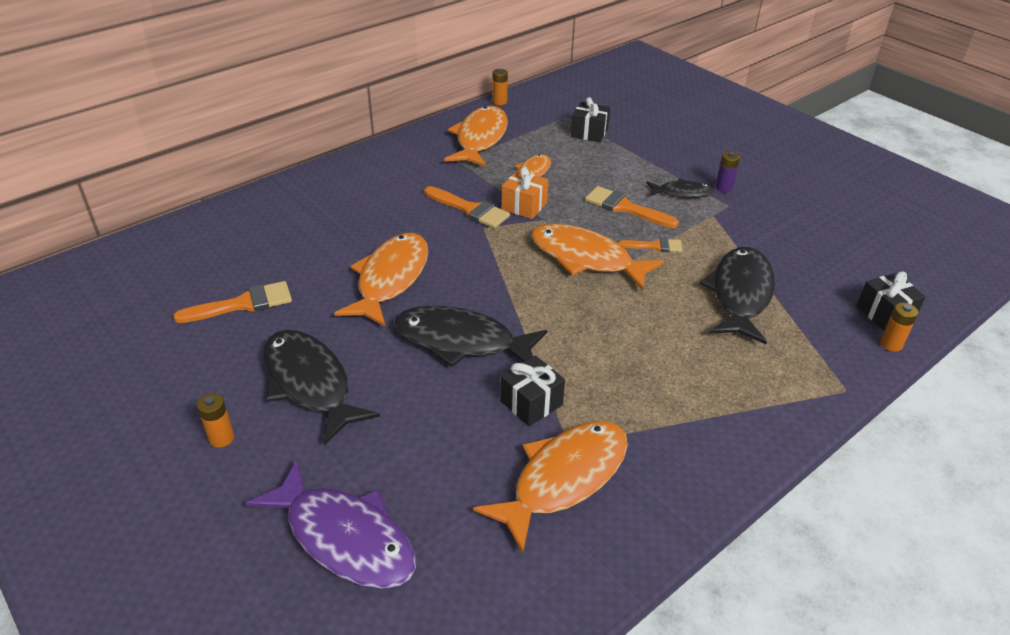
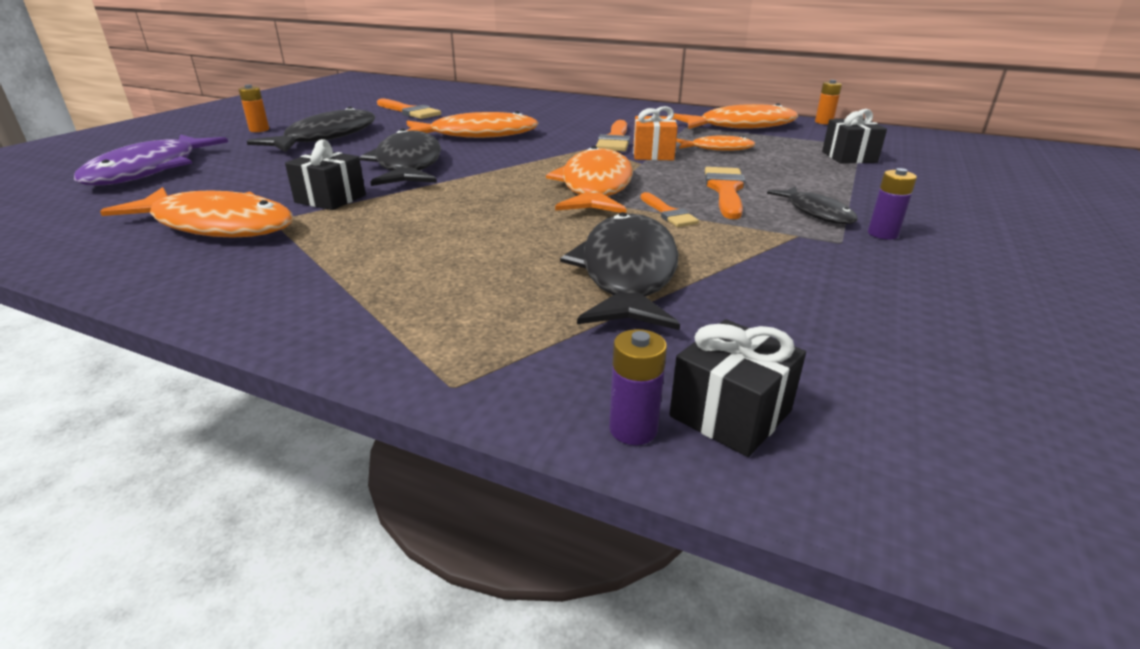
camera: 65 degrees right, 10 degrees down
(740, 294) = (627, 273): black fish -> black fish turned 75 degrees counterclockwise
(891, 344) = (633, 429): orange battery -> purple battery

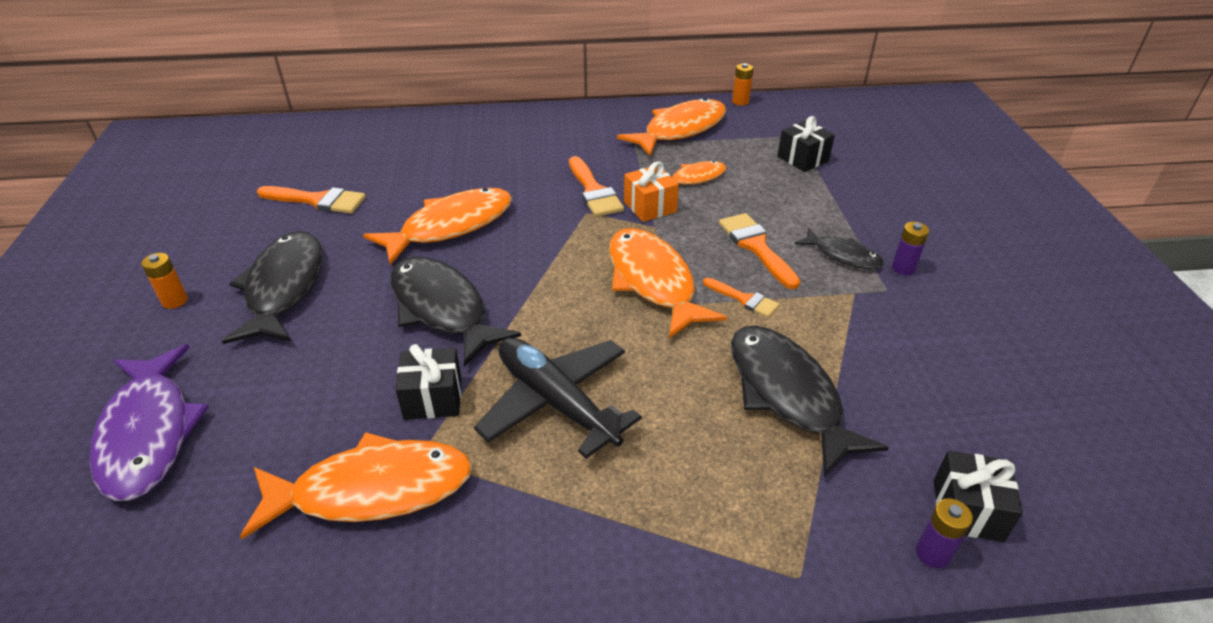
camera: 30 degrees left, 10 degrees up
(412, 223) = (556, 402): none -> black plane

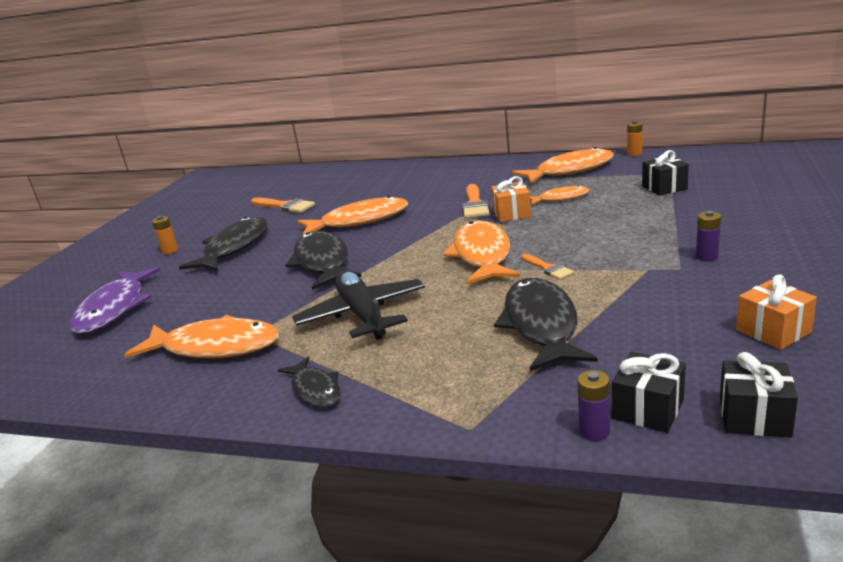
camera: 25 degrees right, 15 degrees down
(433, 398) = (284, 306): black gift -> black gift (754, 417)
(756, 247) = (581, 239): orange brush -> none
(843, 255) = (655, 246): black fish -> black fish (315, 389)
(1022, 376) = (773, 331): none -> orange gift

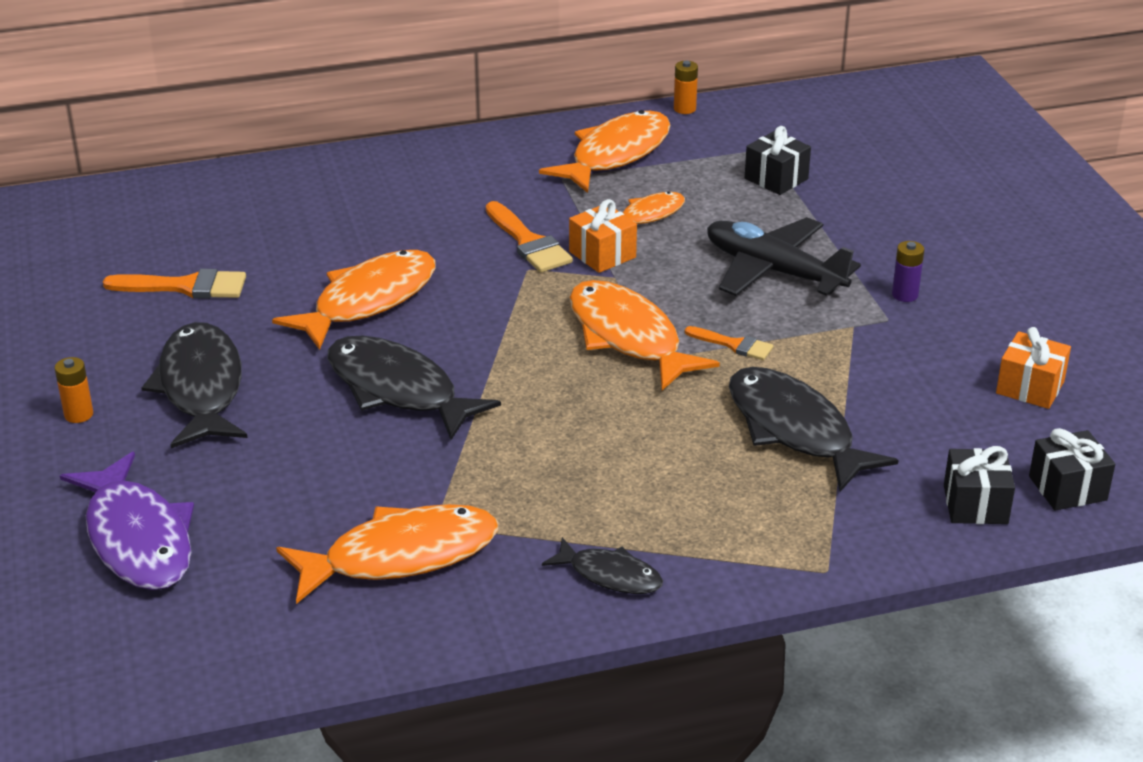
camera: 35 degrees left, 10 degrees up
(362, 315) = (557, 463): black plane -> black plane (773, 271)
(594, 431) = (944, 540): purple battery -> none

